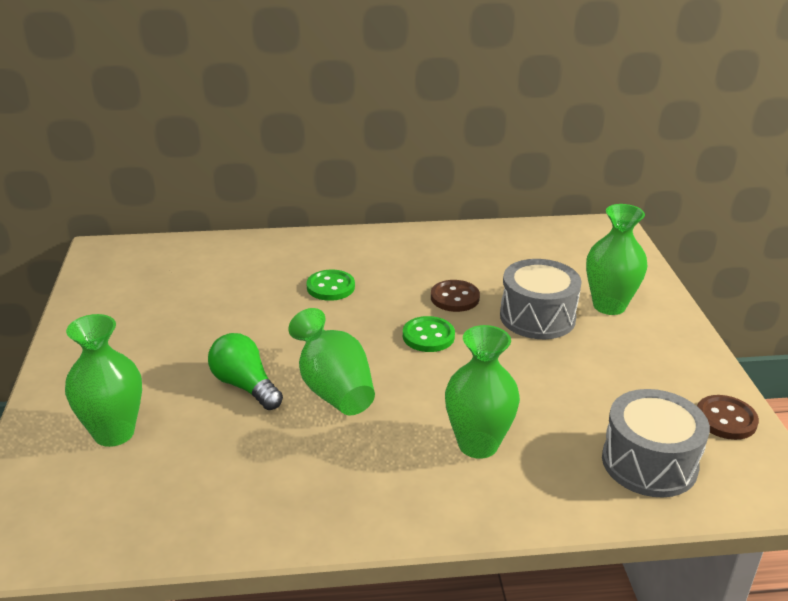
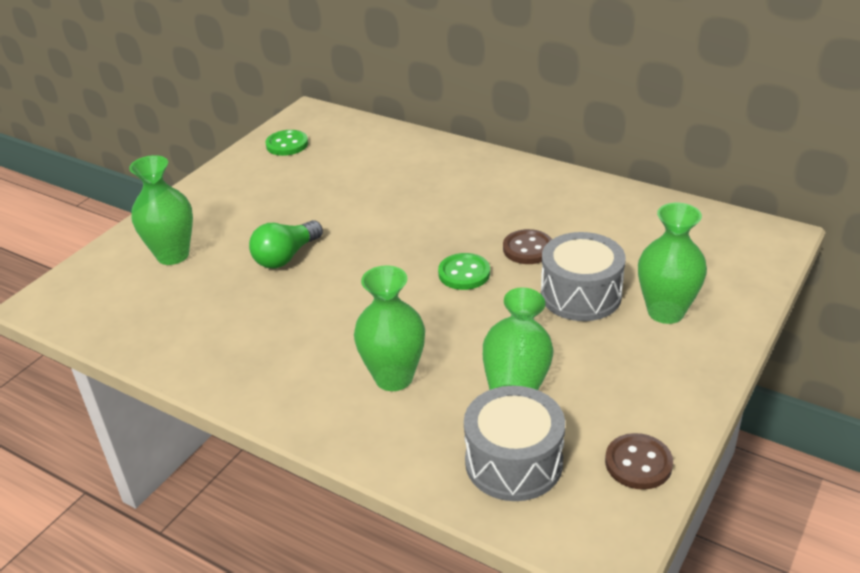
camera: 40 degrees right, 5 degrees up
(245, 386) = (286, 257): green light bulb -> green light bulb turned 135 degrees counterclockwise
(330, 287) = (436, 201): green button -> green button (287, 144)
(334, 389) = (341, 286): green vase -> green vase (517, 376)

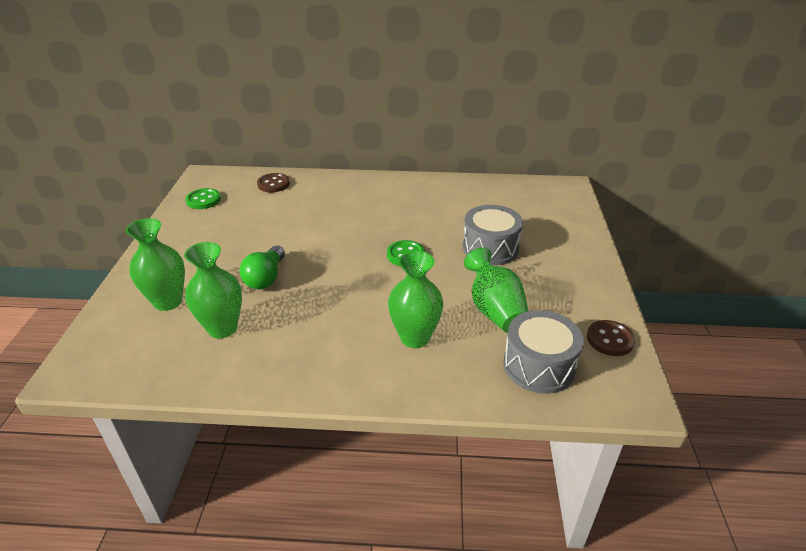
camera: 30 degrees left, 0 degrees up
(528, 249) = (434, 229): brown button -> brown button (273, 184)
(665, 312) = (547, 244): green vase -> green vase (222, 328)

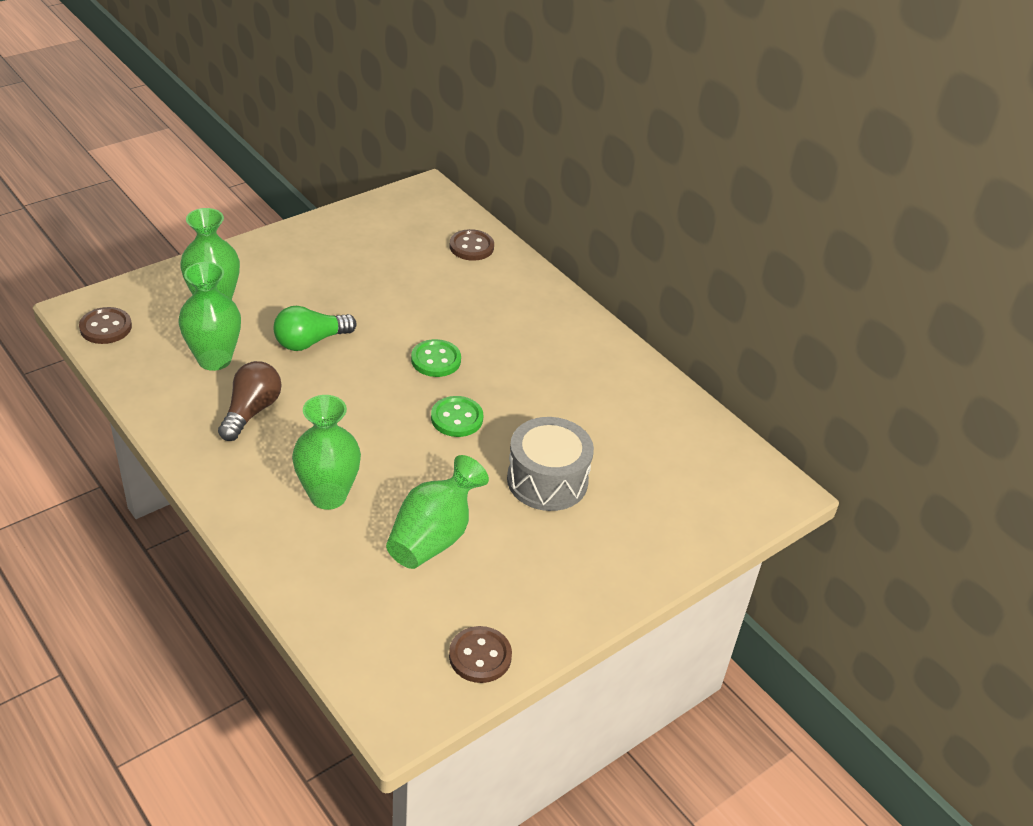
camera: 45 degrees right, 5 degrees up
(108, 368) = (106, 327): none -> brown button
(203, 200) = (385, 220): green button -> green button (436, 360)
(296, 335) = (251, 411): none -> brown light bulb
(539, 366) = (376, 612): grey drum -> none

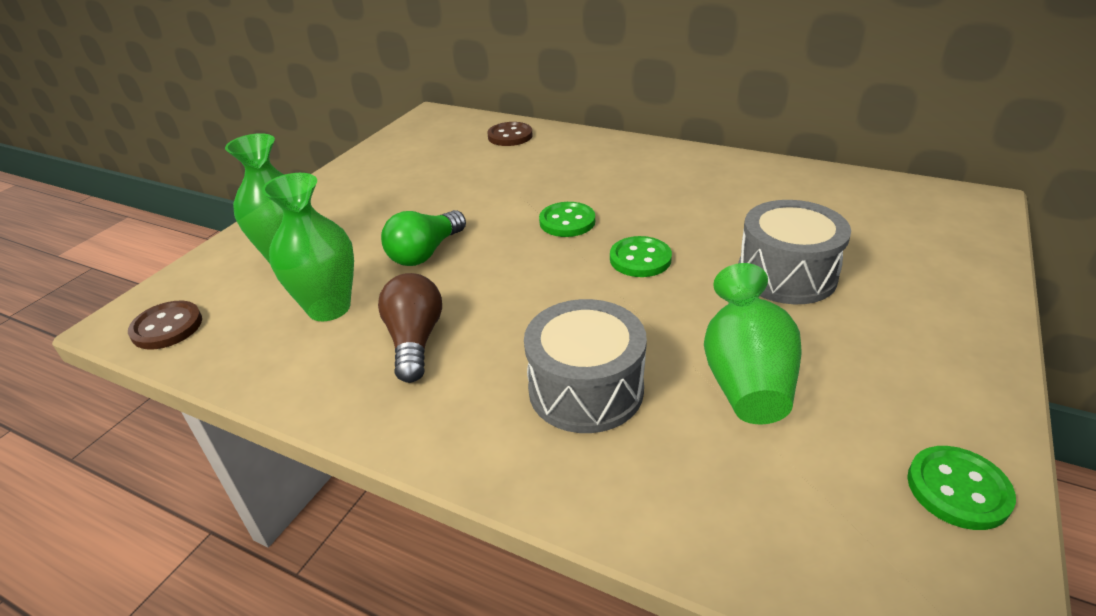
camera: 20 degrees left, 5 degrees down
(328, 496) = (586, 389): green vase -> grey drum
(480, 656) = (958, 489): brown button -> green button

